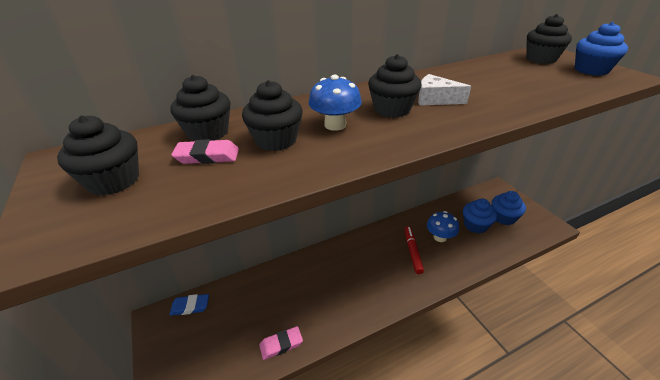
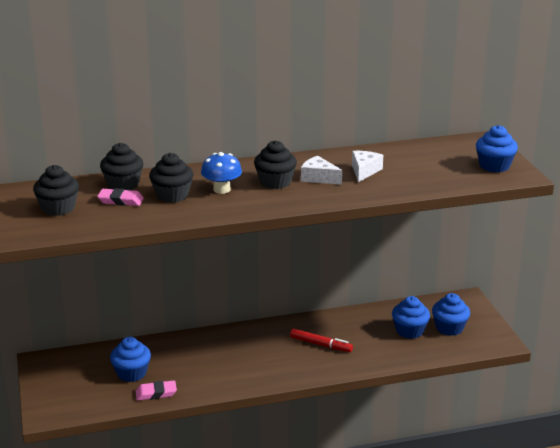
camera: 10 degrees right, 10 degrees down
(190, 306) = (74, 357): blue eraser -> none
(251, 319) = (131, 373): none -> blue cupcake
(412, 252) = (321, 344): red marker -> red marker turned 105 degrees clockwise
(440, 237) = (360, 336): blue mushroom -> none
(475, 87) = (364, 171): none -> white cheese
(541, 59) = (463, 149): black cupcake -> none

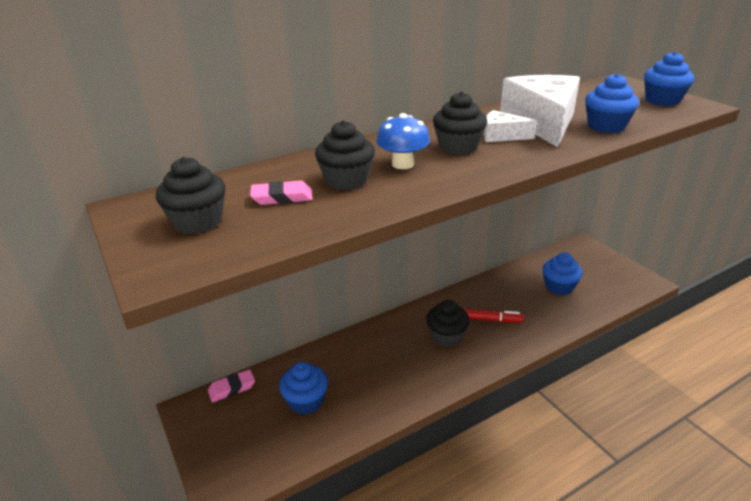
camera: 15 degrees left, 5 degrees up
(123, 185) = (272, 177): black cupcake -> black cupcake (446, 336)
(156, 393) = (346, 423): pink eraser -> pink eraser (232, 388)
(364, 171) = (542, 122): white cheese -> white cheese, size x2.06
(449, 328) = (591, 276): blue cupcake -> blue cupcake (606, 126)

